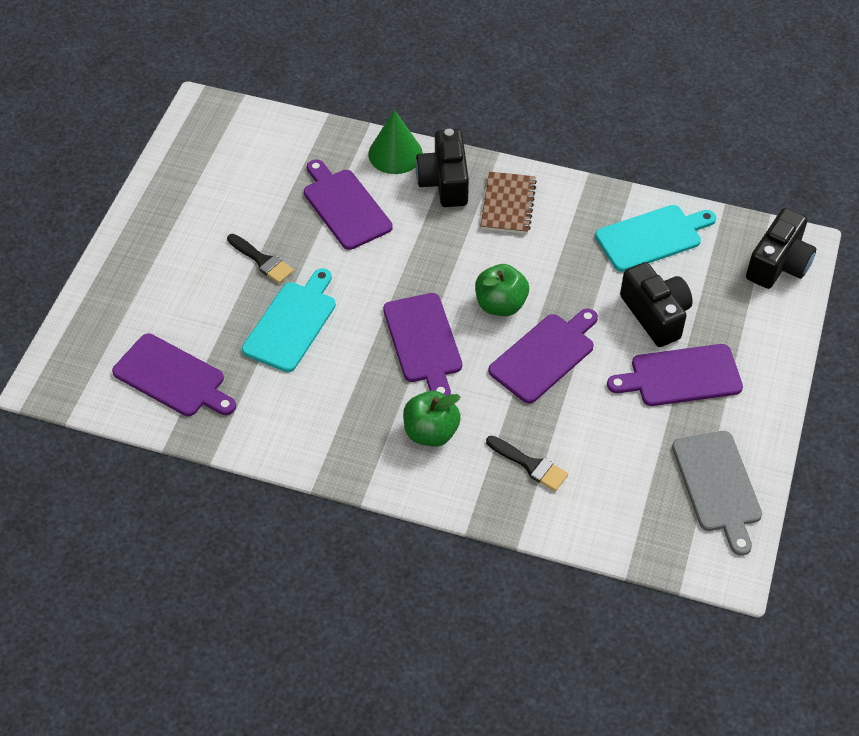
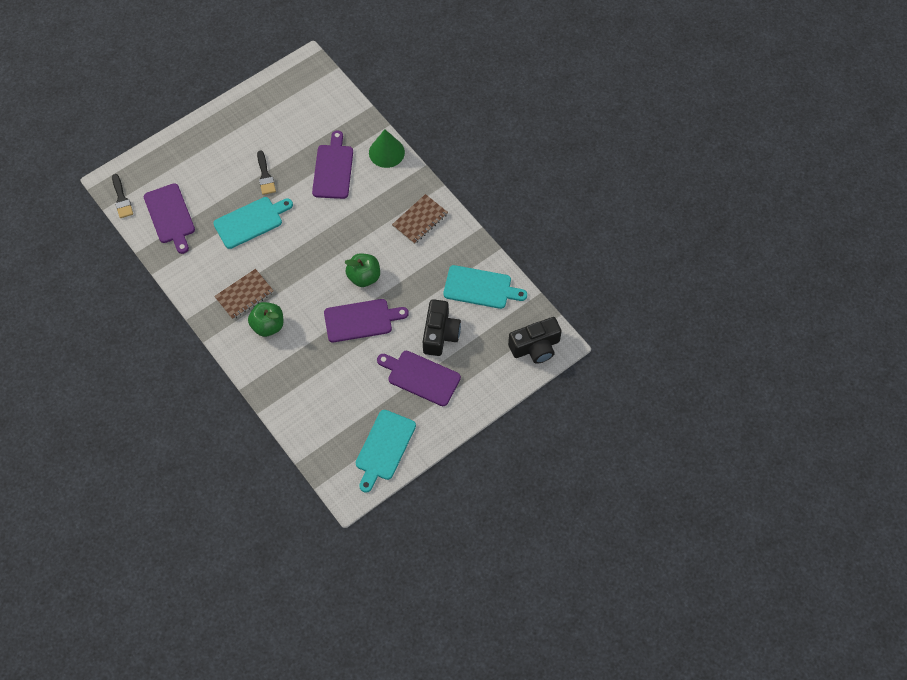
camera: 35 degrees right, 10 degrees up
(364, 414) = (244, 295): none -> brown notebook
(423, 342) = (307, 273): purple cutting board -> none
(444, 182) = (398, 185): black camera -> none
(530, 465) = (301, 375): black brush -> black brush (122, 199)
(717, 486) = (384, 448): grey cutting board -> turquoise cutting board

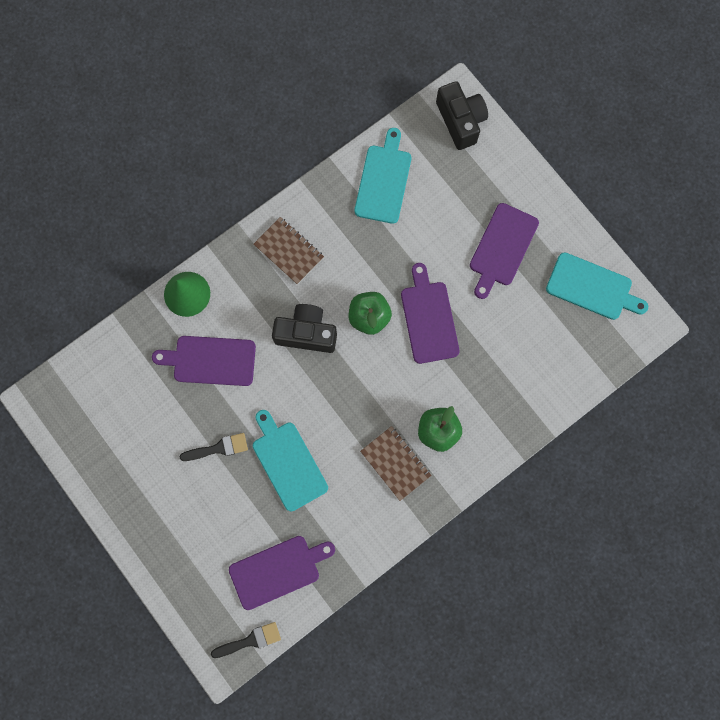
camera: 90 degrees left, 15 degrees up
(440, 334) = (446, 227): black camera -> black camera (306, 333)

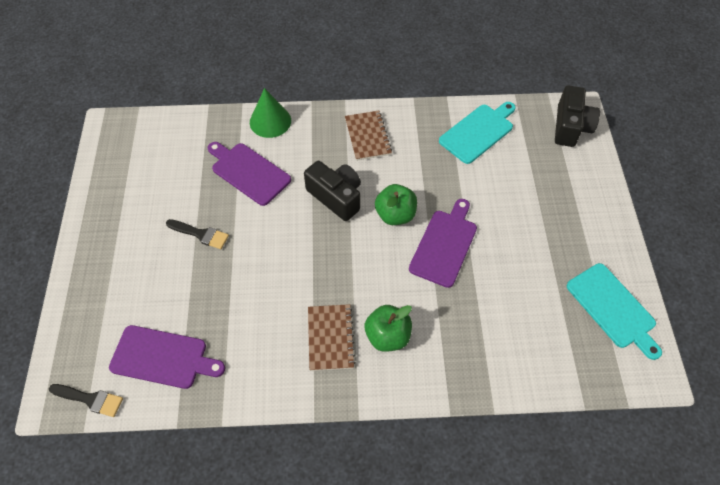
camera: 35 degrees right, 20 degrees down
(288, 462) = (243, 279): turquoise cutting board -> none
(502, 248) = (546, 230): purple cutting board -> none

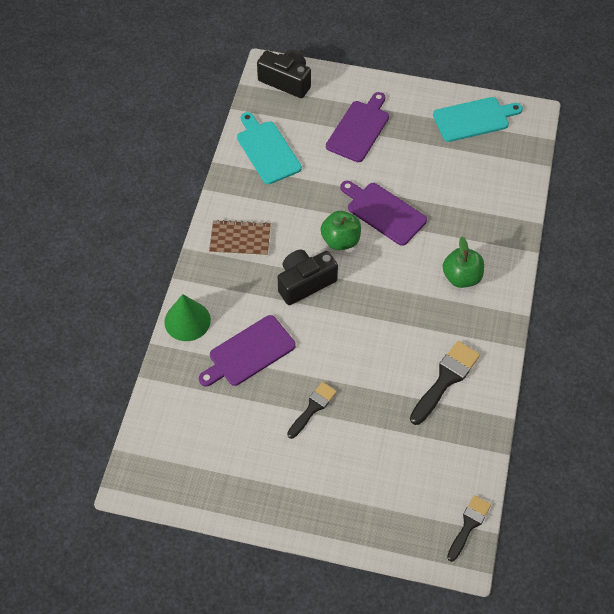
camera: 75 degrees left, 0 degrees up
(163, 357) = (440, 458): purple cutting board -> purple cutting board (359, 129)
(255, 344) = (445, 379): none -> black brush
(330, 338) = (453, 320): brown notebook -> none

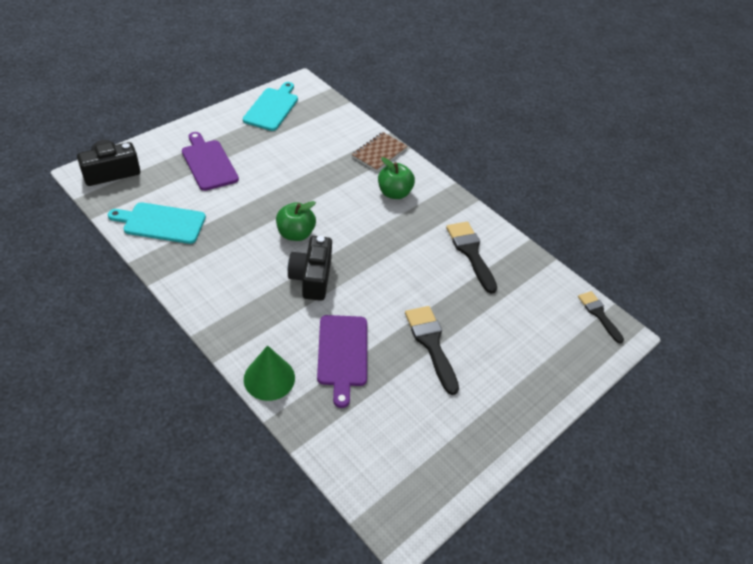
camera: 60 degrees left, 10 degrees down
(240, 239) = (227, 292): brown notebook -> brown notebook (379, 153)
(313, 408) = (431, 344): black brush -> black brush, size x1.52
(384, 212) = (297, 196): purple cutting board -> none

